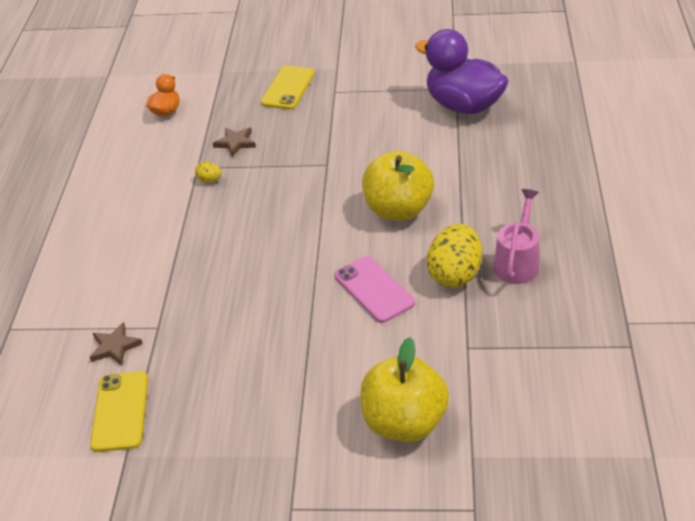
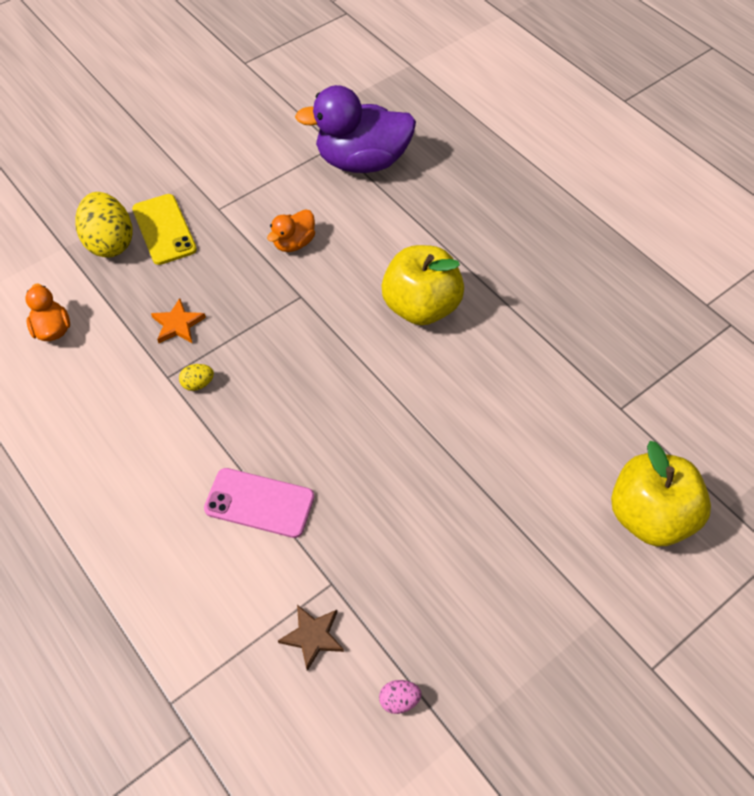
camera: 45 degrees left, 15 degrees up
(120, 411) = (399, 700): yellow phone -> pink egg
(235, 143) = (178, 324): brown star -> orange star
(359, 132) = (294, 243): none -> orange duck
(374, 289) = (488, 403): pink phone -> pink phone (259, 503)
(455, 274) = (537, 343): yellow egg -> yellow egg (110, 242)
(517, 262) = (573, 299): pink watering can -> none

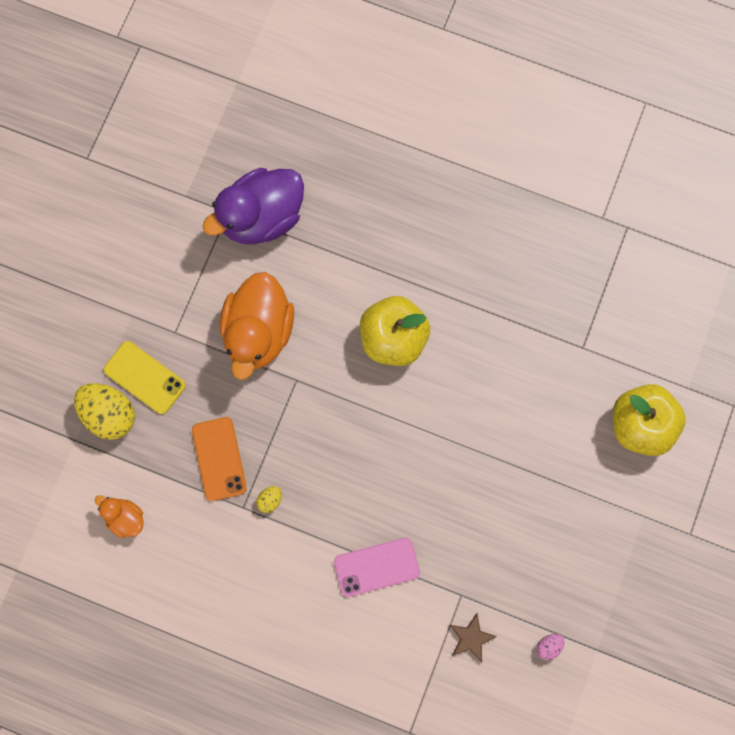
camera: 30 degrees left, 20 degrees up
(178, 324) = (219, 459): orange star -> orange phone
(294, 243) = (258, 332): orange duck -> orange duck, size x2.08

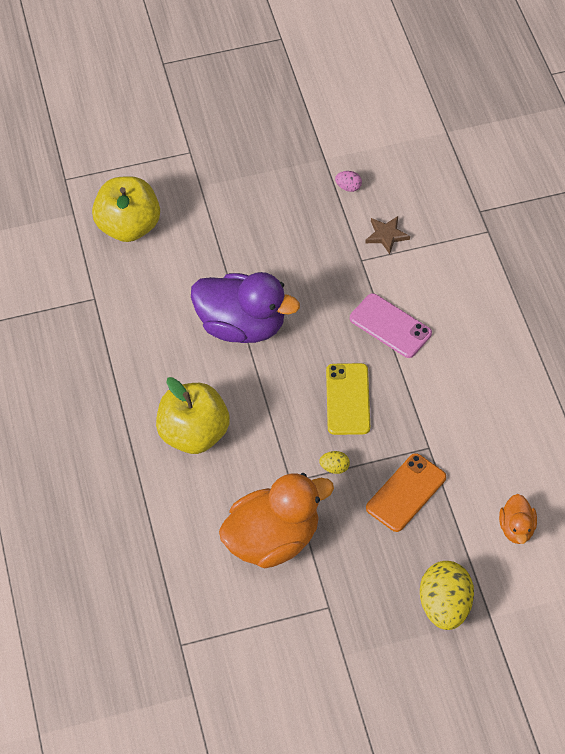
camera: 125 degrees left, 20 degrees down
(144, 377) = (389, 601): yellow phone -> yellow phone (348, 399)
(261, 217) = (164, 612): purple duck -> purple duck (242, 325)
(270, 500) = (406, 432): yellow egg -> yellow egg (334, 467)

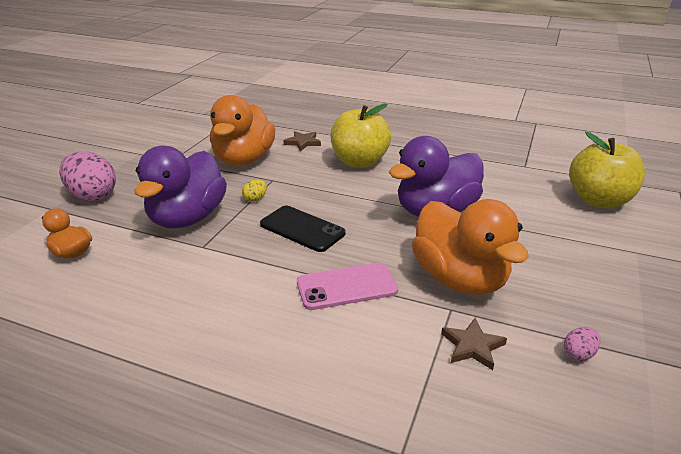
camera: 125 degrees right, 25 degrees down
(189, 515) = (303, 142): none -> brown star
(324, 269) = (459, 279): none -> orange duck
(348, 399) = (302, 229): yellow phone -> black phone
(406, 493) = (187, 218): orange phone -> purple duck
(445, 606) = (92, 195): yellow egg -> pink egg

